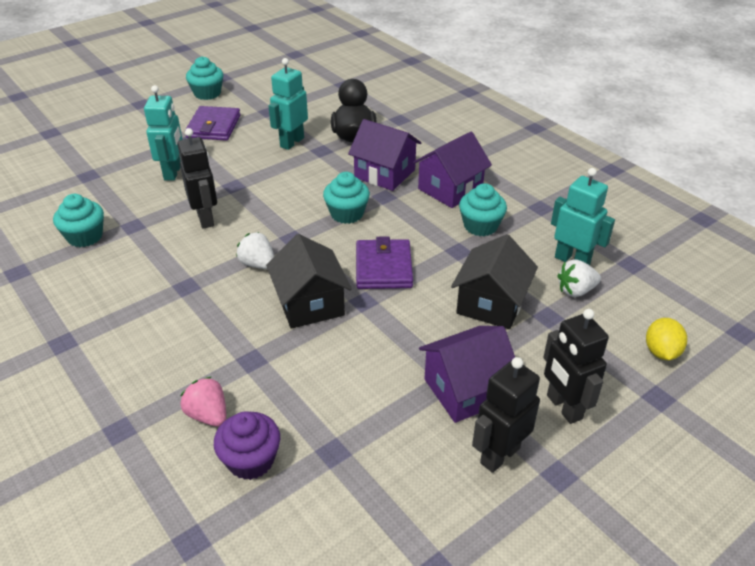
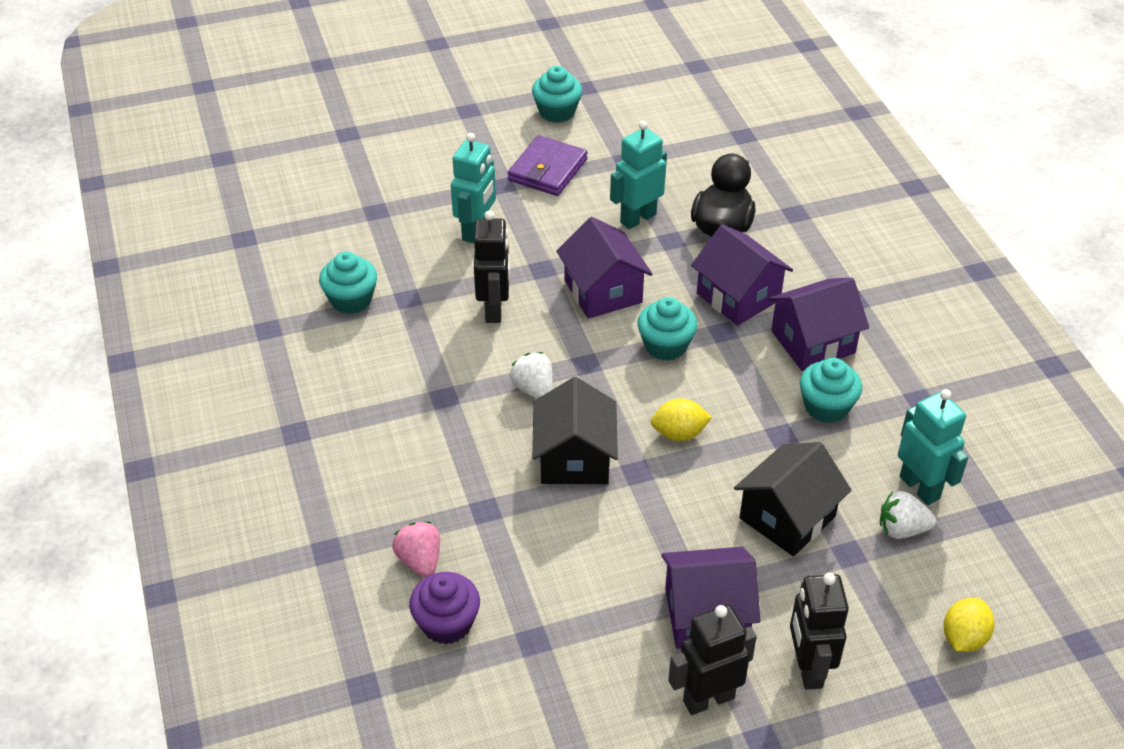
camera: 20 degrees right, 5 degrees up
(285, 190) = (603, 291): none -> purple house
(383, 268) = (679, 433): purple wallet -> yellow lemon

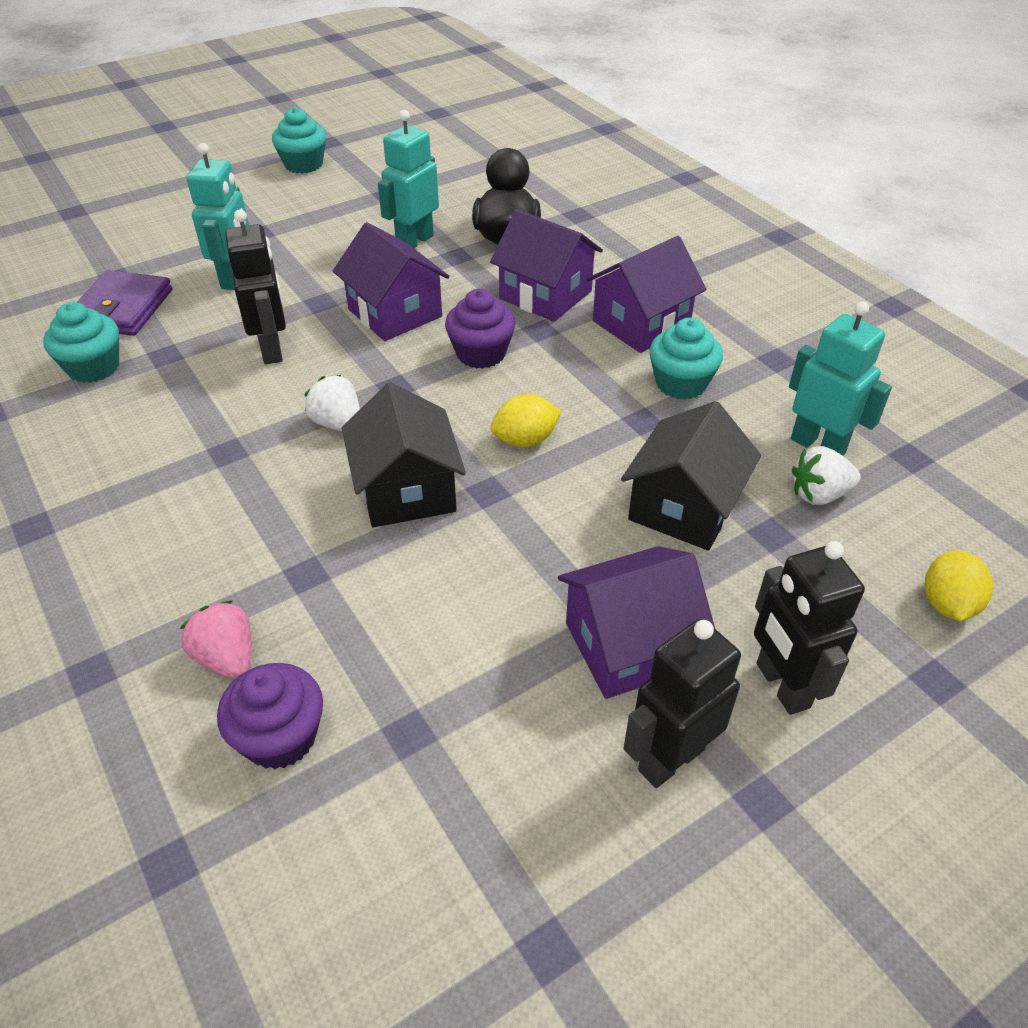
camera: 15 degrees left, 0 degrees up
(547, 170) = (305, 213): purple wallet -> purple wallet (122, 308)
(665, 346) = (481, 353): turquoise cupcake -> purple cupcake

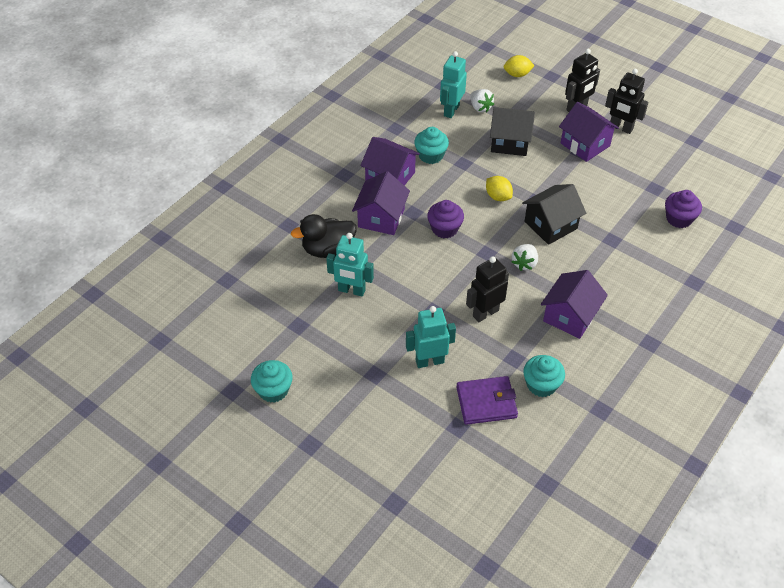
camera: 110 degrees left, 5 degrees up
(227, 657) = (662, 246): pink strawberry -> none
(395, 313) = (427, 274): purple house -> purple house (570, 316)

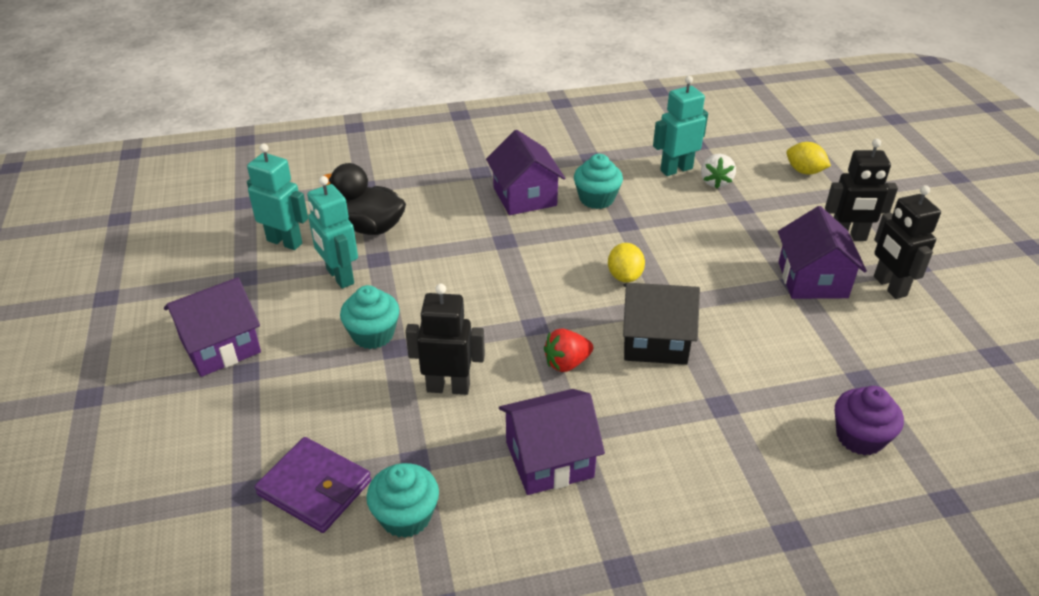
camera: 40 degrees right, 10 degrees down
(273, 390) = (137, 321): turquoise cupcake -> turquoise cupcake (373, 334)
(381, 218) = (463, 228): purple house -> purple house (220, 346)
(429, 361) = (317, 397): turquoise robot -> turquoise robot (285, 242)
(444, 229) = (518, 274): purple cupcake -> none
(510, 142) = (710, 230): black house -> none
(524, 263) = (566, 363): white strawberry -> red strawberry

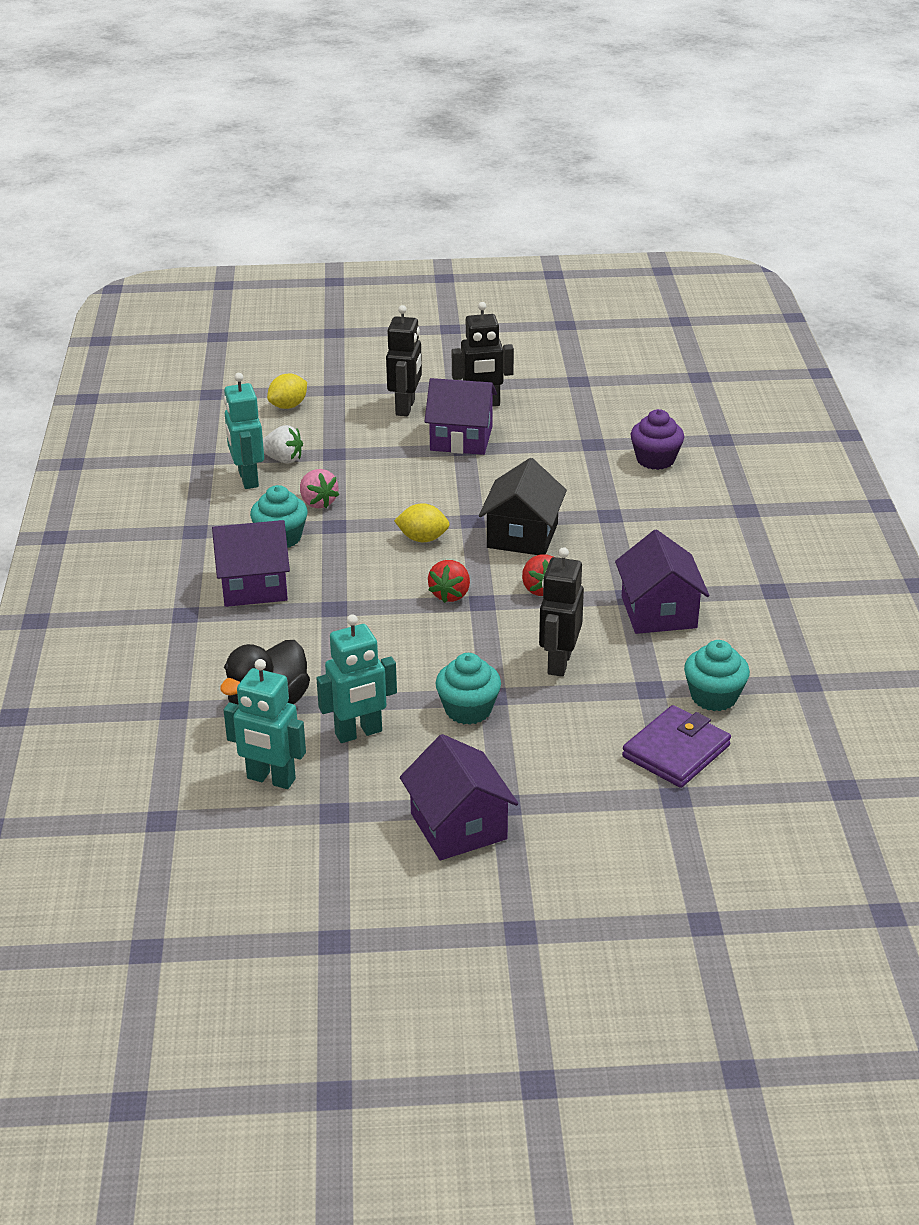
camera: 80 degrees left, 5 degrees down
(285, 242) = (271, 779): turquoise robot -> turquoise robot turned 105 degrees counterclockwise
(541, 304) = (450, 594): none -> red strawberry
(657, 210) = (318, 502): none -> pink strawberry

